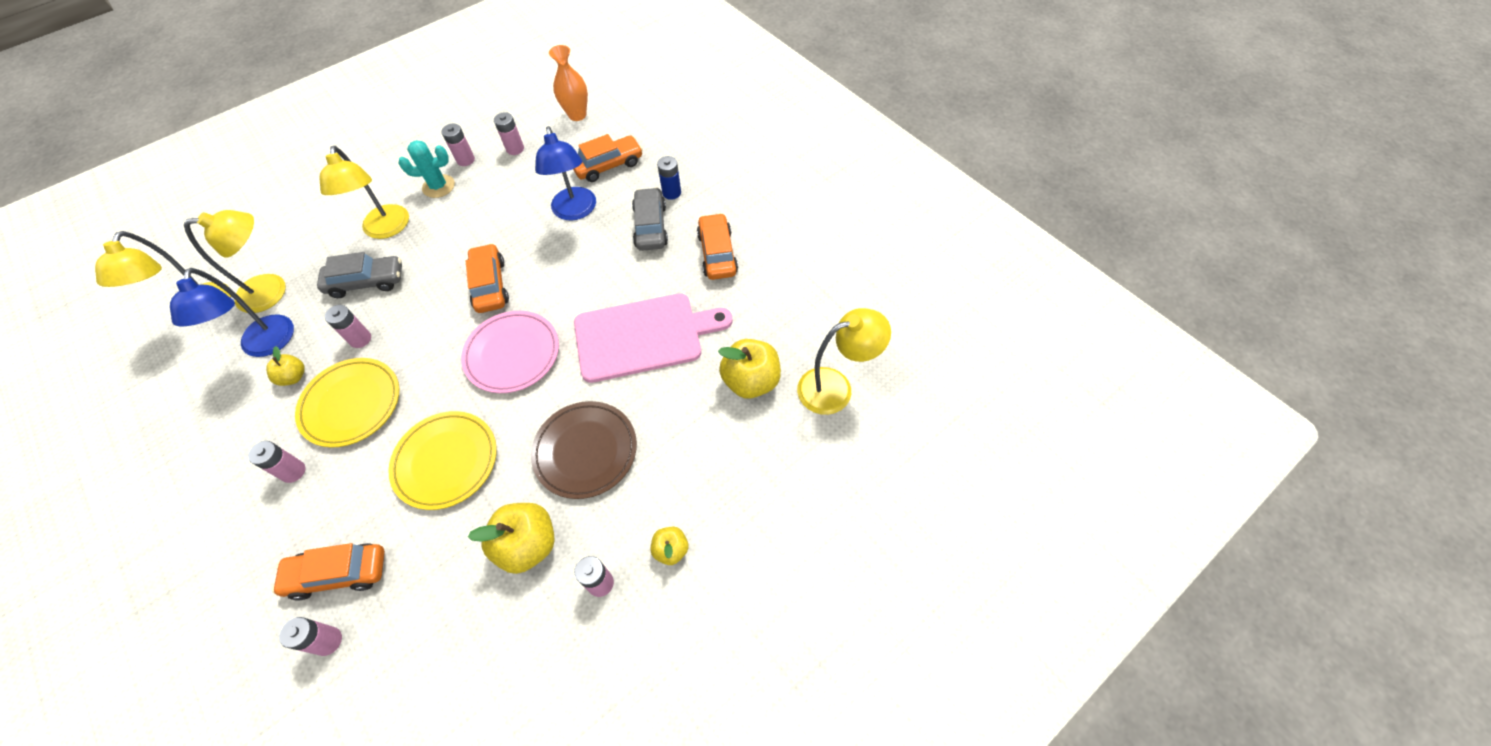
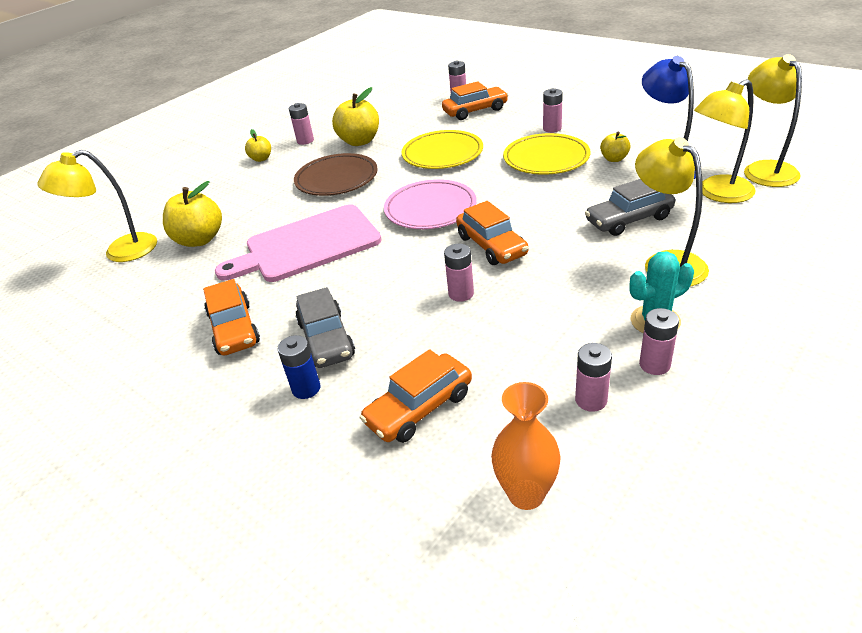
camera: 170 degrees right, 20 degrees down
(360, 339) = (583, 187): pink battery -> pink battery (461, 294)
(575, 211) = (436, 334): blue lamp -> none

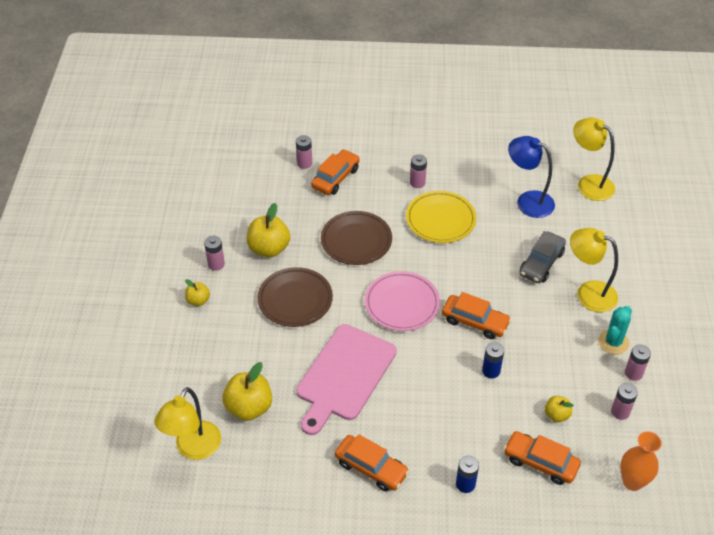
camera: 40 degrees left, 10 degrees up
(326, 339) = (441, 445): grey car -> none
(419, 408) = (540, 462): orange car -> orange car turned 105 degrees clockwise
(442, 154) = (356, 240): yellow plate -> brown plate
(461, 294) = (491, 371): pink battery -> blue battery
(614, 159) = (488, 204): yellow apple -> yellow apple (556, 415)
(717, 194) = (577, 218): yellow lamp -> none

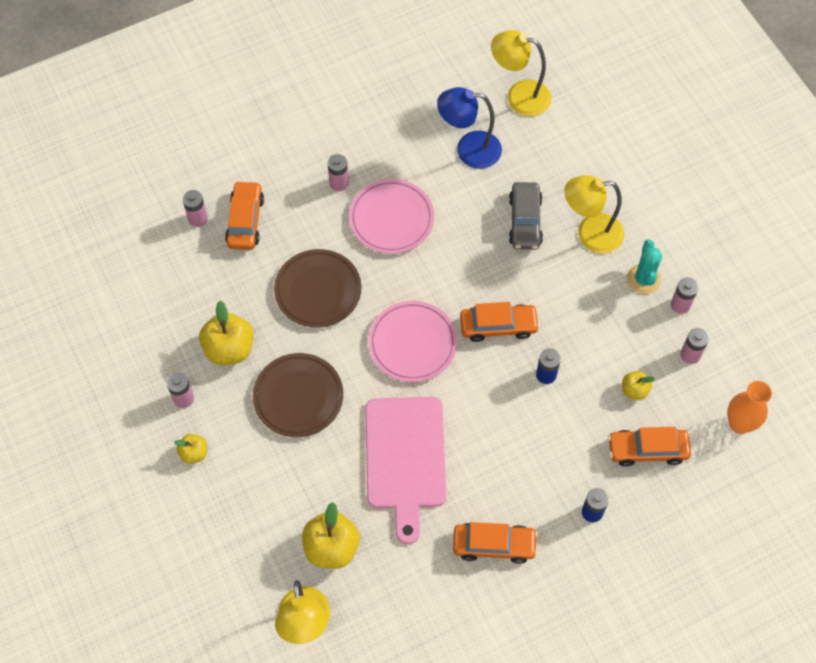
camera: 30 degrees left, 15 degrees up
(440, 219) = (391, 219): yellow plate -> pink plate

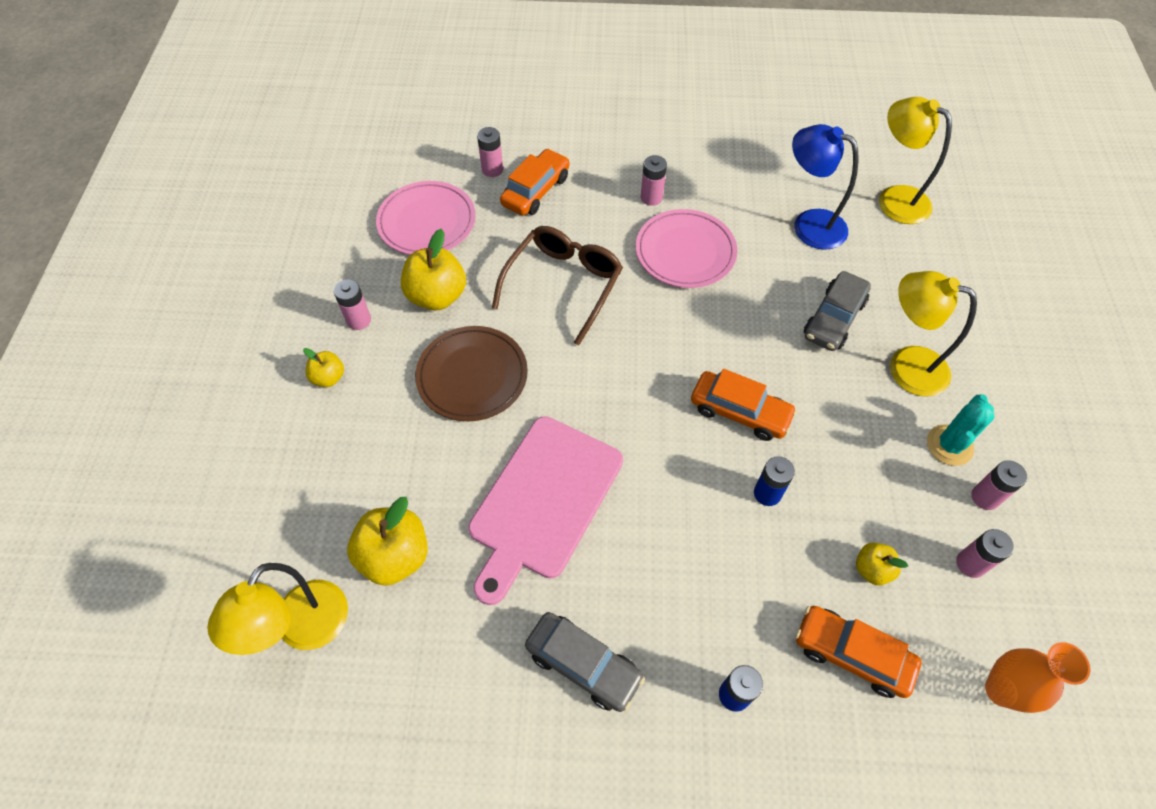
camera: 30 degrees right, 5 degrees down
(318, 290) = (564, 284): brown plate -> brown glasses
(412, 343) = (630, 382): pink plate -> pink plate (427, 222)
(494, 545) = (583, 665): orange car -> grey car

